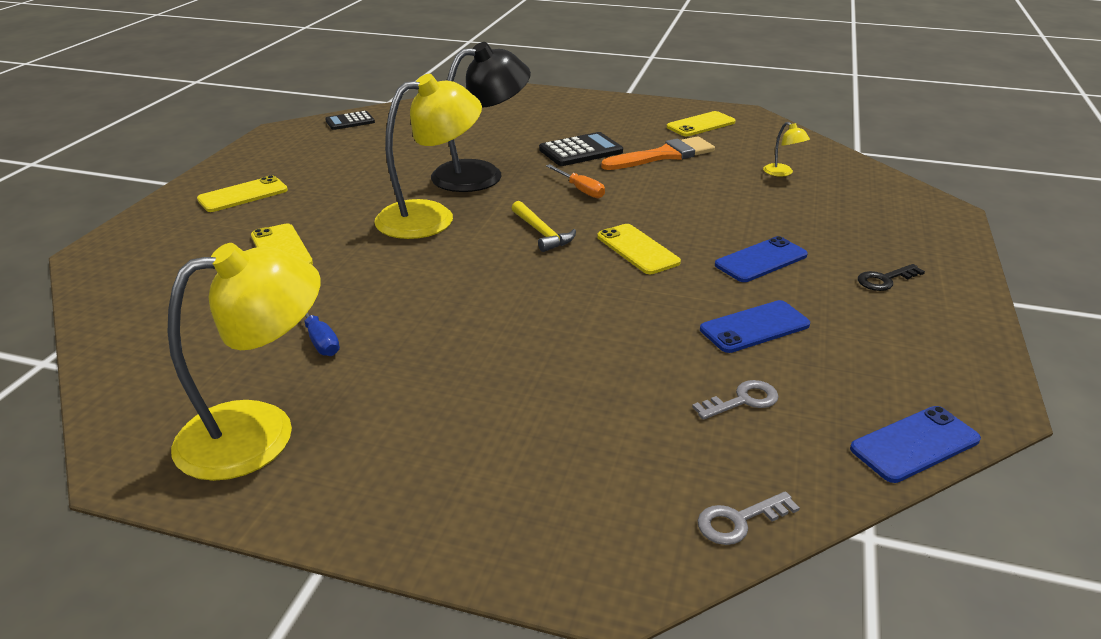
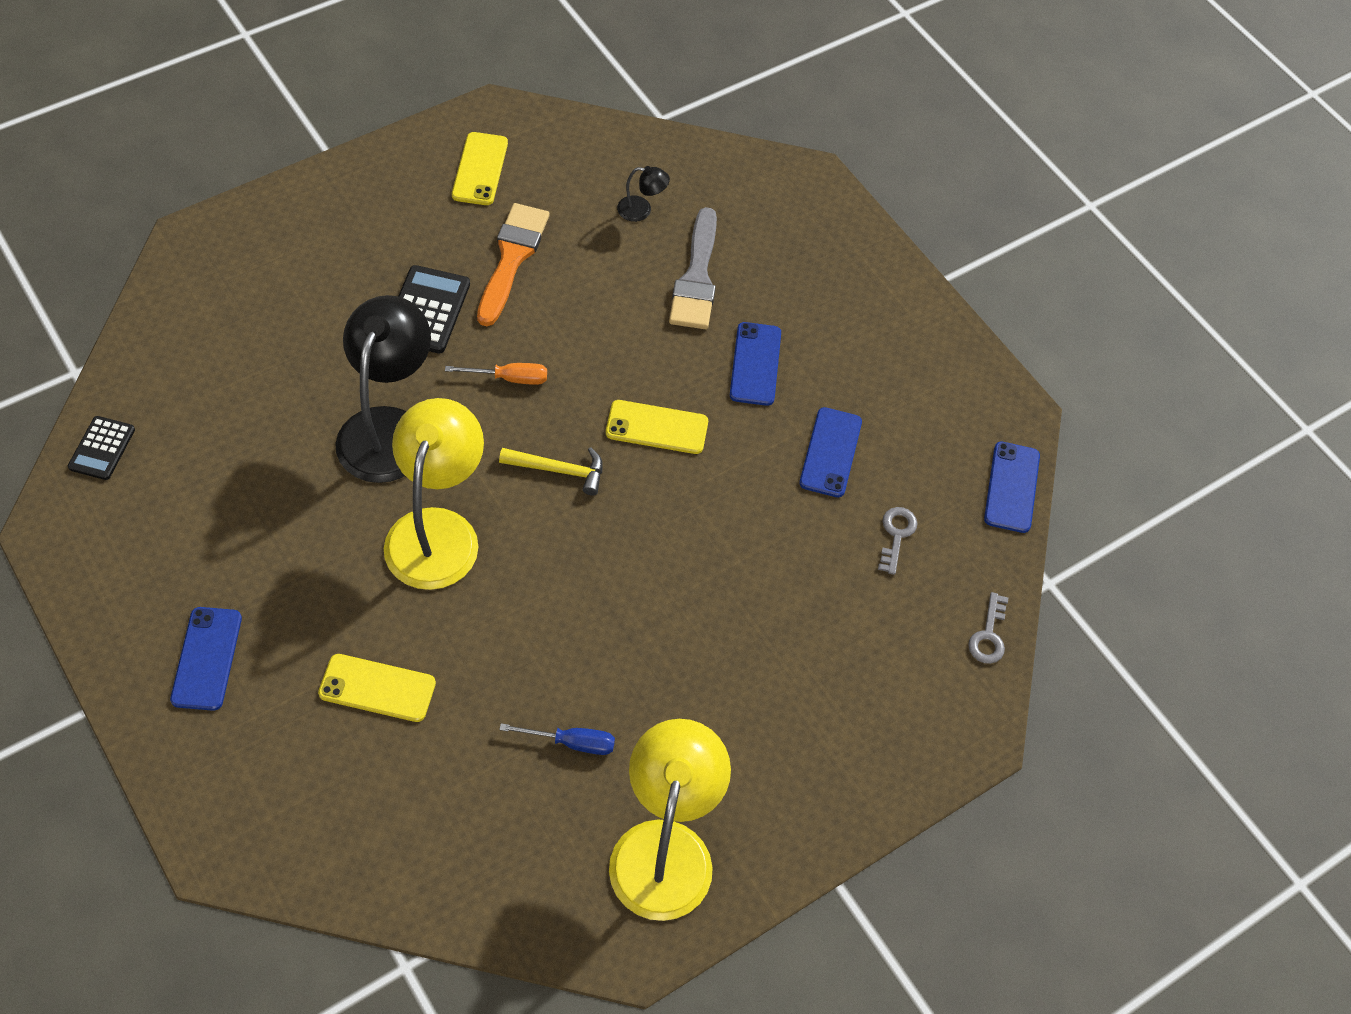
camera: 55 degrees left, 25 degrees up
(243, 195) = (207, 658): yellow phone -> blue phone
(777, 210) = (696, 278): none -> grey brush
(782, 173) = (641, 210): yellow lamp -> black lamp
(885, 280) = (854, 318): black key -> none

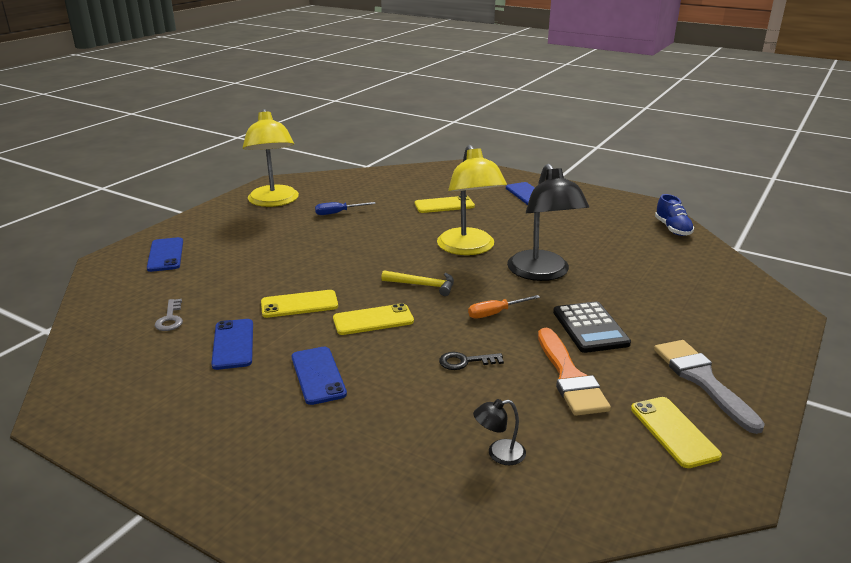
camera: 160 degrees right, 30 degrees down
(102, 448) = (672, 229): black calculator -> blue shoe
(558, 470) = (422, 285): yellow hammer -> yellow hammer turned 150 degrees counterclockwise
(597, 320) = (465, 361): none -> black key
(696, 278) = (406, 417): grey brush -> grey brush (702, 380)
(731, 497) = (299, 304): none -> yellow phone
(988, 635) = (97, 295): grey key -> none
(1011, 487) = (71, 367): blue phone -> blue phone (165, 255)

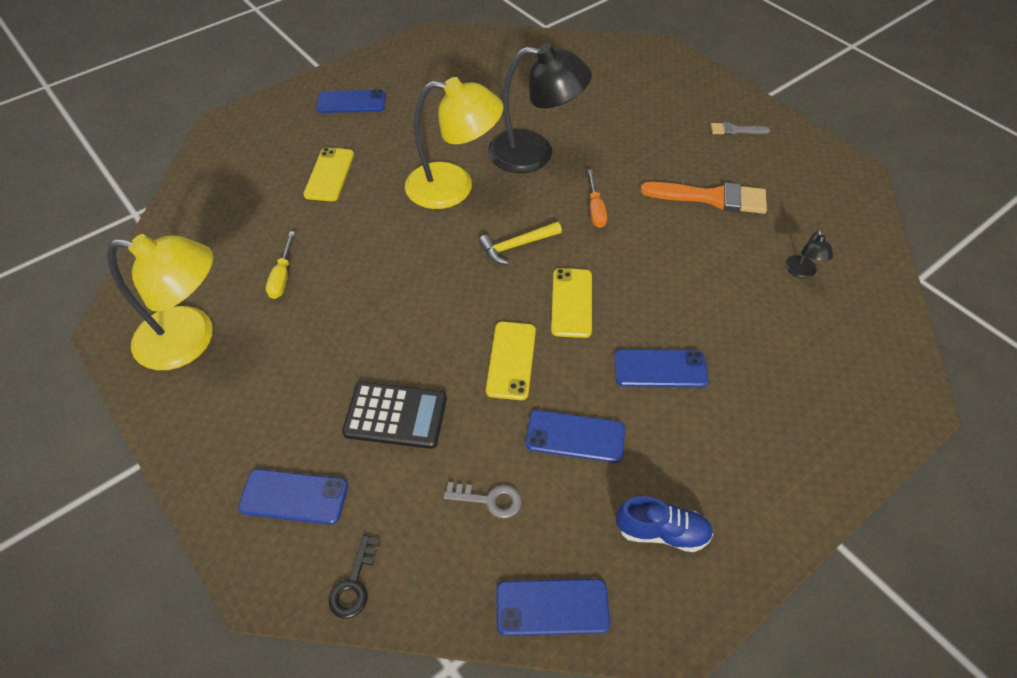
camera: 70 degrees left, 25 degrees up
(83, 359) = (552, 607): none -> blue phone
(338, 213) = (282, 277): blue screwdriver -> yellow screwdriver
(422, 285) = (517, 246): yellow hammer -> yellow hammer turned 150 degrees counterclockwise
(465, 361) = (670, 254): black key -> black key (354, 584)
(590, 328) = (643, 159): black calculator -> black calculator (396, 415)
(672, 229) = (492, 42): blue shoe -> blue shoe (662, 532)
(673, 432) = (792, 170): yellow phone -> none
(702, 380) = (735, 130): grey brush -> grey brush, size x0.51

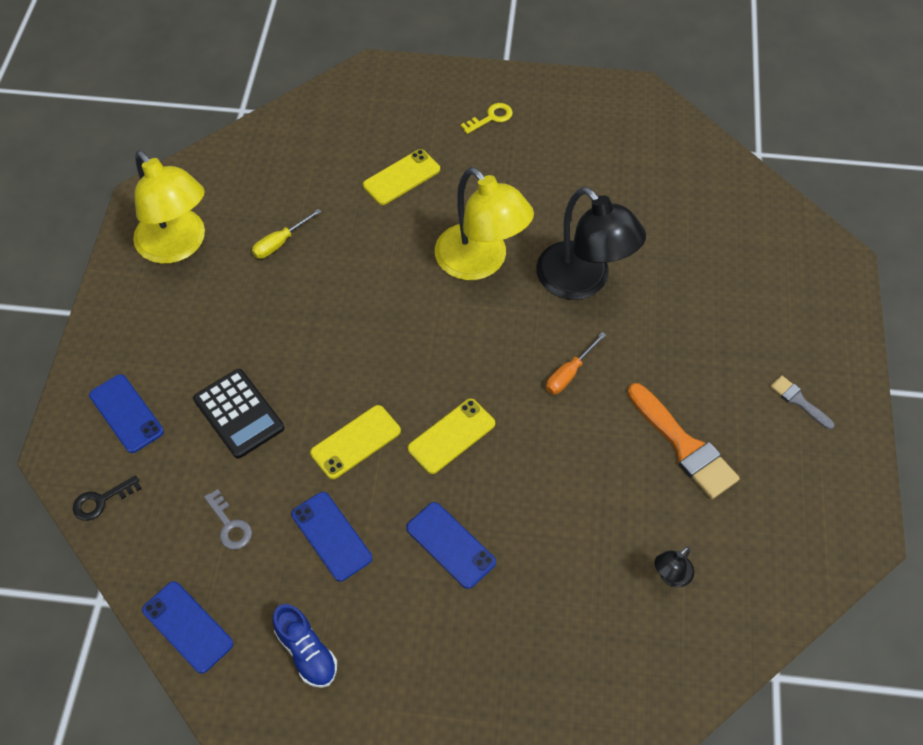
camera: 45 degrees right, 5 degrees up
(351, 102) = (491, 118): blue phone -> yellow key
(517, 246) = (468, 354): yellow hammer -> none

